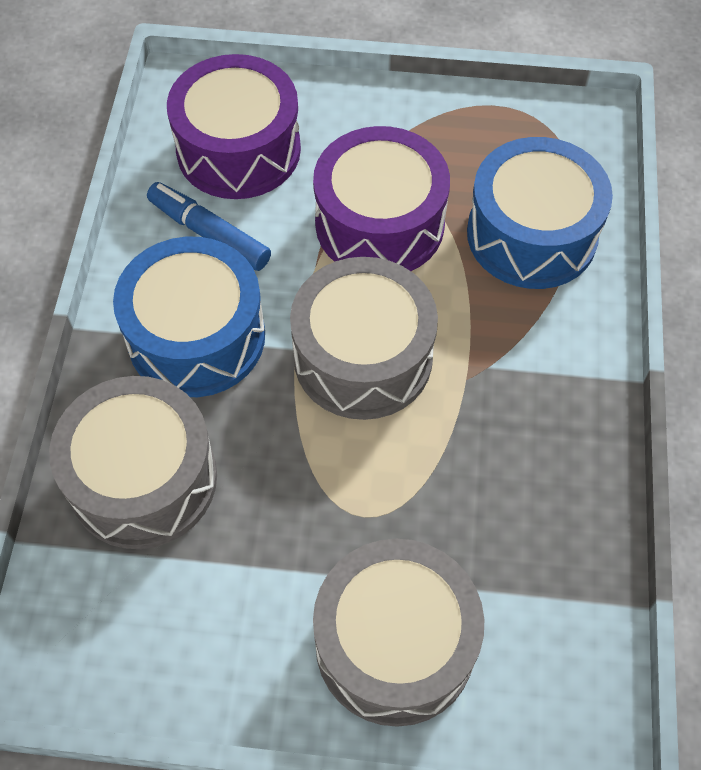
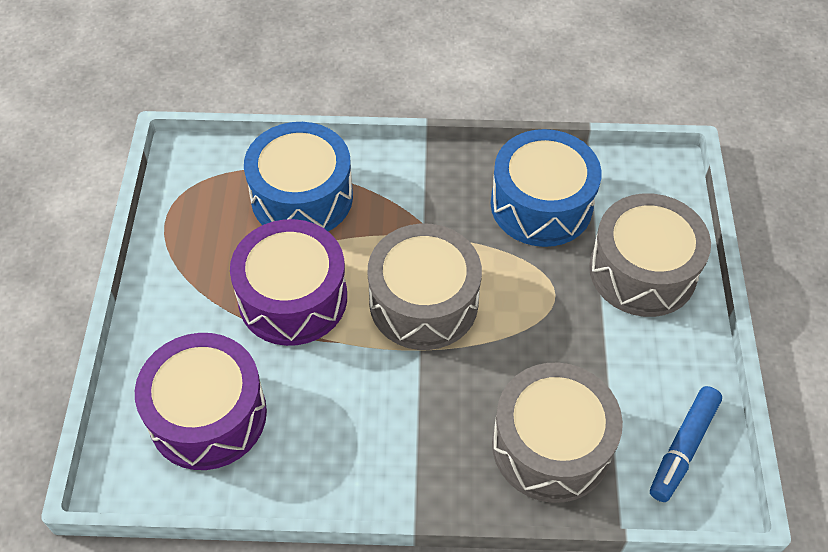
camera: 95 degrees left, 5 degrees down
(196, 336) = (415, 424): blue drum -> blue drum (541, 205)
(209, 233) = (306, 428): blue marker -> blue marker (683, 448)

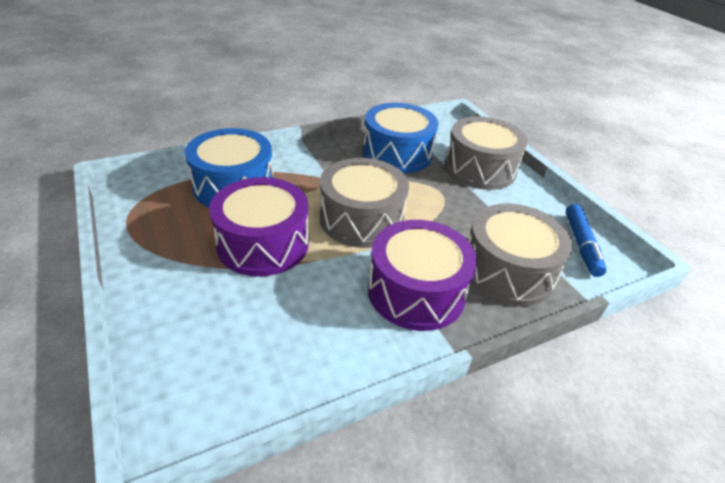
camera: 30 degrees left, 15 degrees down
(208, 415) = (236, 344): purple drum -> purple drum (416, 291)

